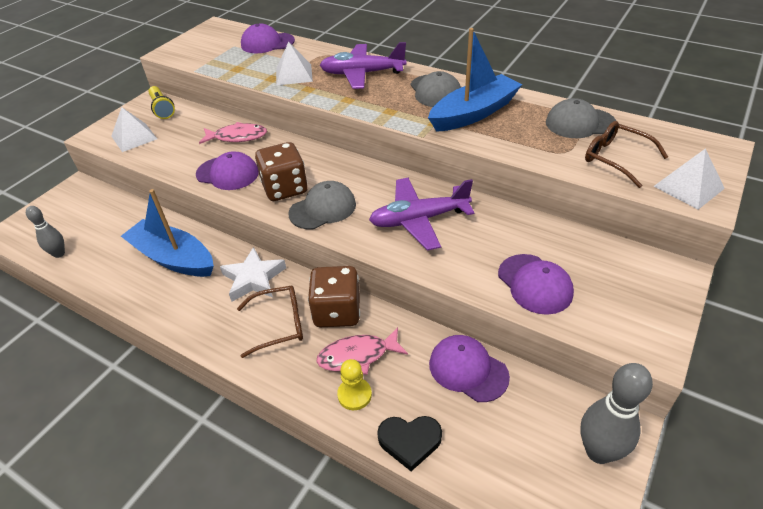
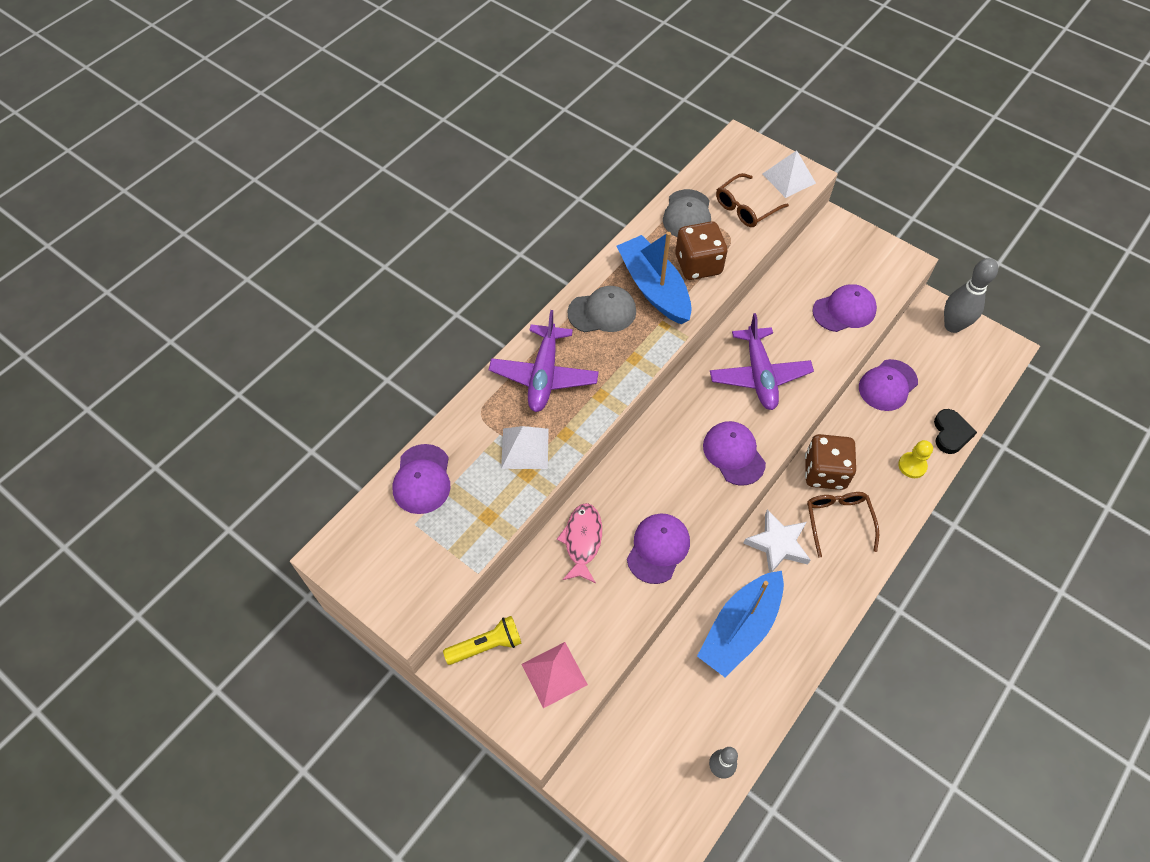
camera: 85 degrees left, 15 degrees up
(134, 137) = (554, 674): white pyramid -> pink pyramid
(285, 188) = (695, 488): brown dice -> brown dice (698, 265)
(323, 208) = (733, 454): grey cap -> purple cap
(357, 356) = (874, 460): pink fish -> none

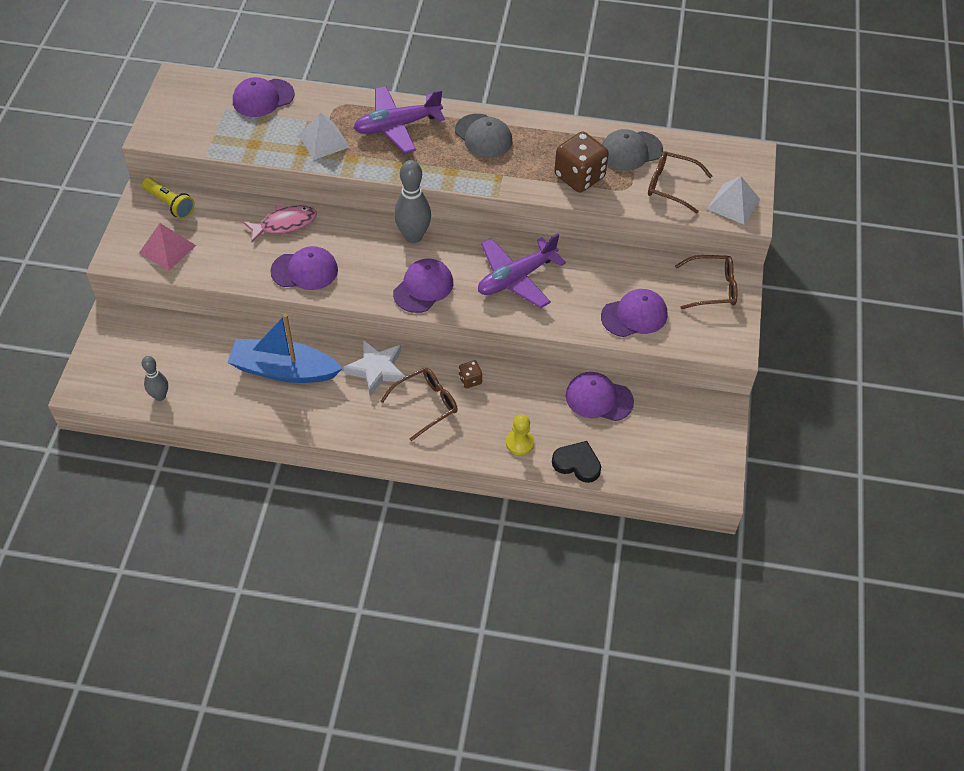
camera: 60 degrees right, 5 degrees down
(654, 288) = (532, 158): blue boat -> none
(825, 472) = (470, 380): brown dice -> brown dice, size x0.47
(839, 245) = (712, 288): none -> brown glasses
(844, 310) = (634, 315): purple cap -> purple cap turned 60 degrees counterclockwise
(951, 433) = (577, 463): black heart -> black heart turned 135 degrees counterclockwise
(952, 326) = (711, 431): grey bowling pin -> grey bowling pin (413, 236)

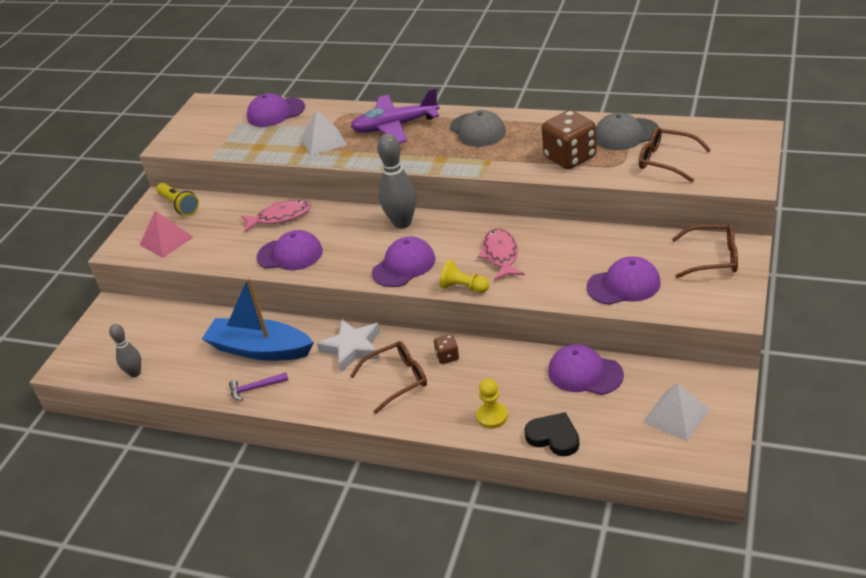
camera: 15 degrees right, 15 degrees down
(288, 413) = (255, 388): none -> purple hammer
(485, 315) = (463, 287): none -> yellow pawn
(516, 278) = (501, 255): purple plane -> pink fish
(733, 204) = (733, 173): white pyramid -> white pyramid (676, 415)

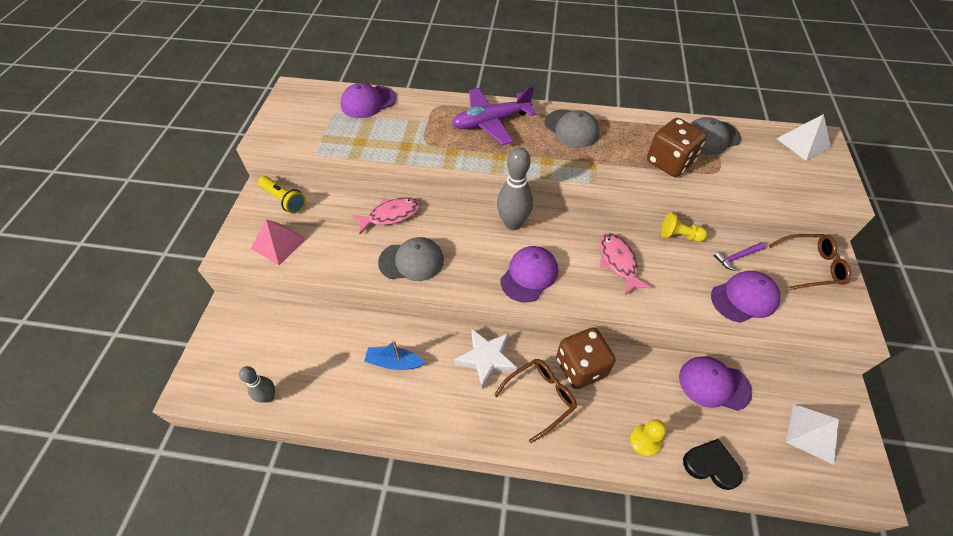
camera: 15 degrees left, 15 degrees up
(255, 388) = (400, 413): purple hammer -> purple hammer (737, 257)
(260, 349) = (394, 362): blue boat -> blue boat, size x0.53
(290, 254) = (411, 261): purple cap -> grey cap
(323, 141) = (425, 137): white pyramid -> white pyramid (803, 143)
(447, 356) = (580, 367): brown dice -> brown dice, size x2.14
(463, 287) = (595, 302): yellow pawn -> yellow pawn (679, 236)
(666, 161) = (759, 168): brown glasses -> none

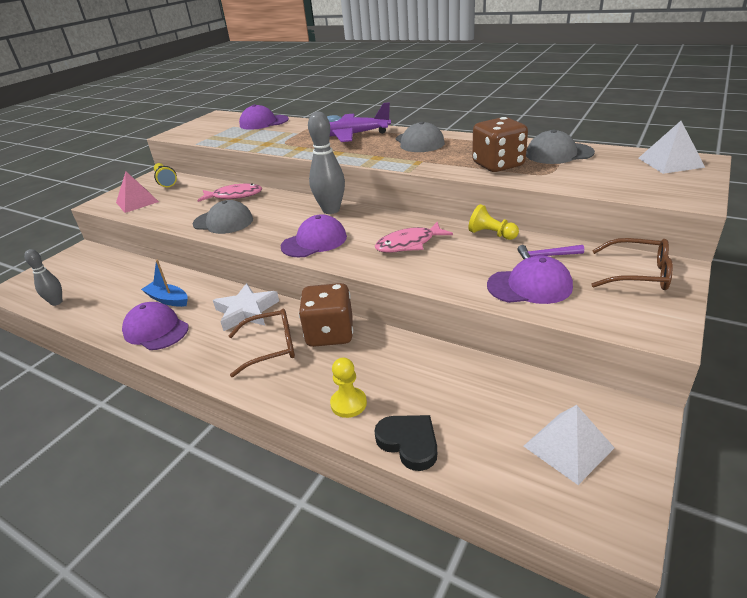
camera: 25 degrees right, 20 degrees down
(618, 262) = (409, 244): pink fish -> pink fish turned 120 degrees counterclockwise
(713, 384) = (467, 375): purple cap -> purple cap (156, 330)

